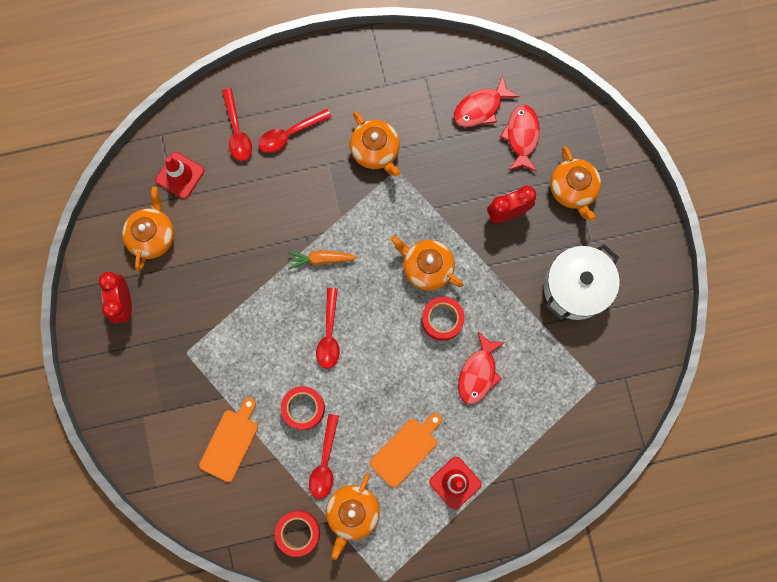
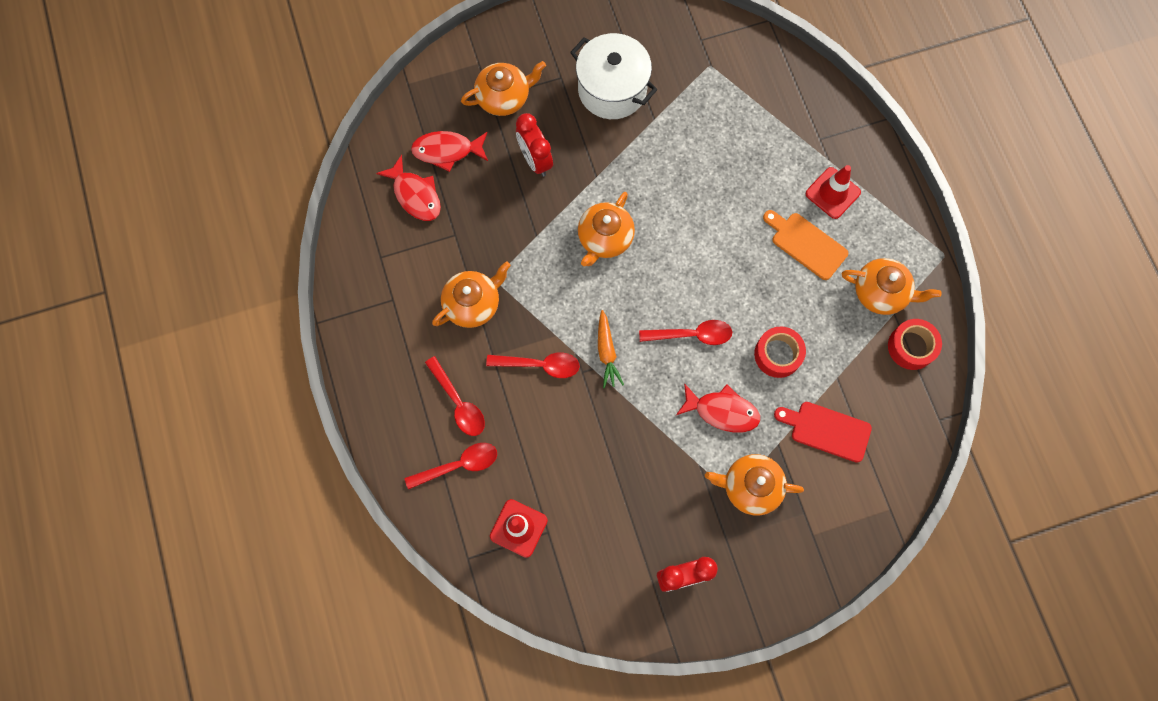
camera: 95 degrees left, 5 degrees down
(152, 235) = (597, 552): orange teapot -> orange teapot (750, 487)
(230, 442) = (827, 430): orange cutting board -> red cutting board
(325, 462) = (832, 326): red spoon -> red spoon (540, 365)
(442, 320) = (661, 218): red tape -> none
(478, 373) = (714, 178): red fish -> red fish (722, 411)

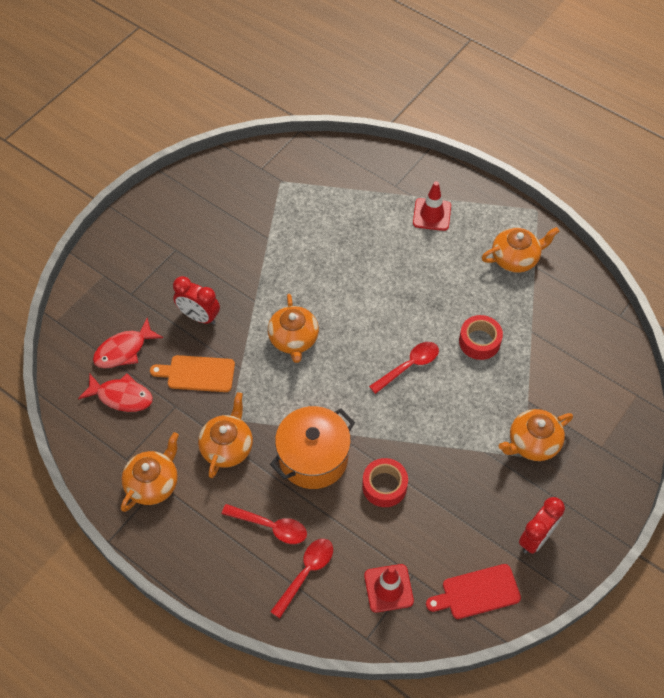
camera: 35 degrees left, 15 degrees down
(504, 97) = (141, 287): orange teapot -> orange teapot (153, 483)
(540, 365) = (313, 458): red spoon -> orange pot
(607, 352) = (356, 417): orange carrot -> none
(612, 89) = (221, 236): white pot -> none
(722, 411) = (471, 404): red fish -> none
(806, 244) = (440, 258): orange cutting board -> orange cutting board (197, 374)
(827, 430) = (553, 370): red cutting board -> red cutting board (477, 592)
(911, 347) = (563, 280): red tape -> red tape (384, 486)

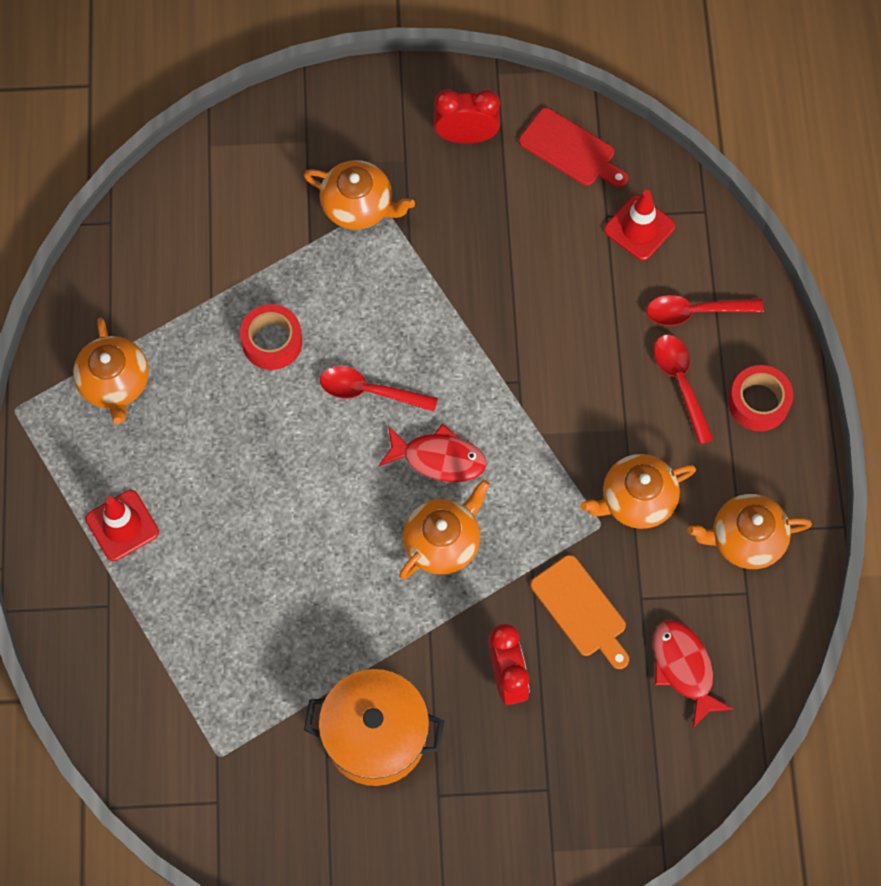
camera: 130 degrees left, 10 degrees up
(124, 350) = (627, 722): red fish -> red fish (438, 458)
(313, 458) = (569, 402): orange pot -> orange pot (375, 736)
(384, 486) = (537, 310): red tape -> red tape (758, 402)
(515, 258) = (115, 383): orange teapot -> orange teapot turned 135 degrees counterclockwise

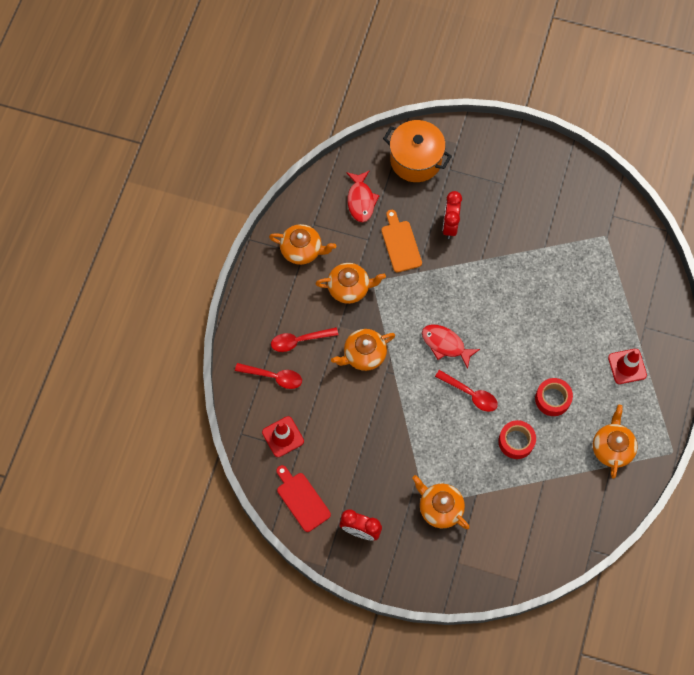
camera: 160 degrees left, 0 degrees up
(375, 736) = (525, 220): orange pot -> orange pot (416, 160)
(443, 542) = (459, 300): orange teapot -> orange teapot (364, 354)
(680, 383) = (299, 341): red spoon -> red spoon turned 75 degrees clockwise
(758, 402) = (263, 316): red tape -> red tape (552, 399)

